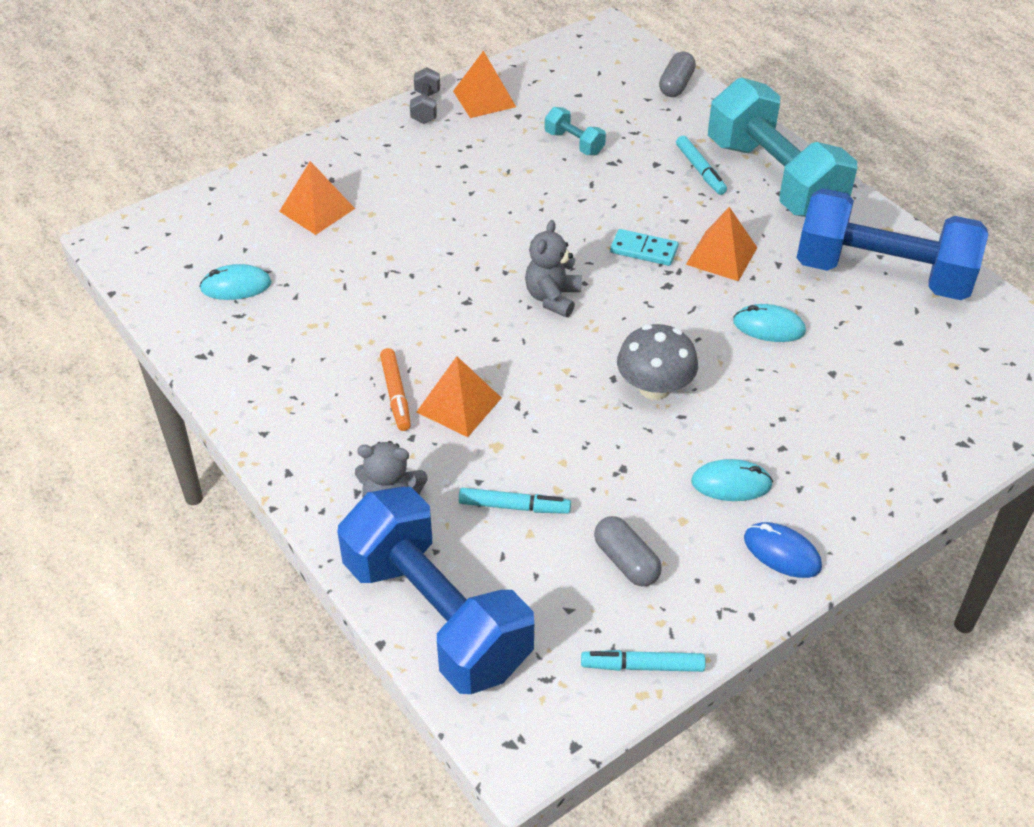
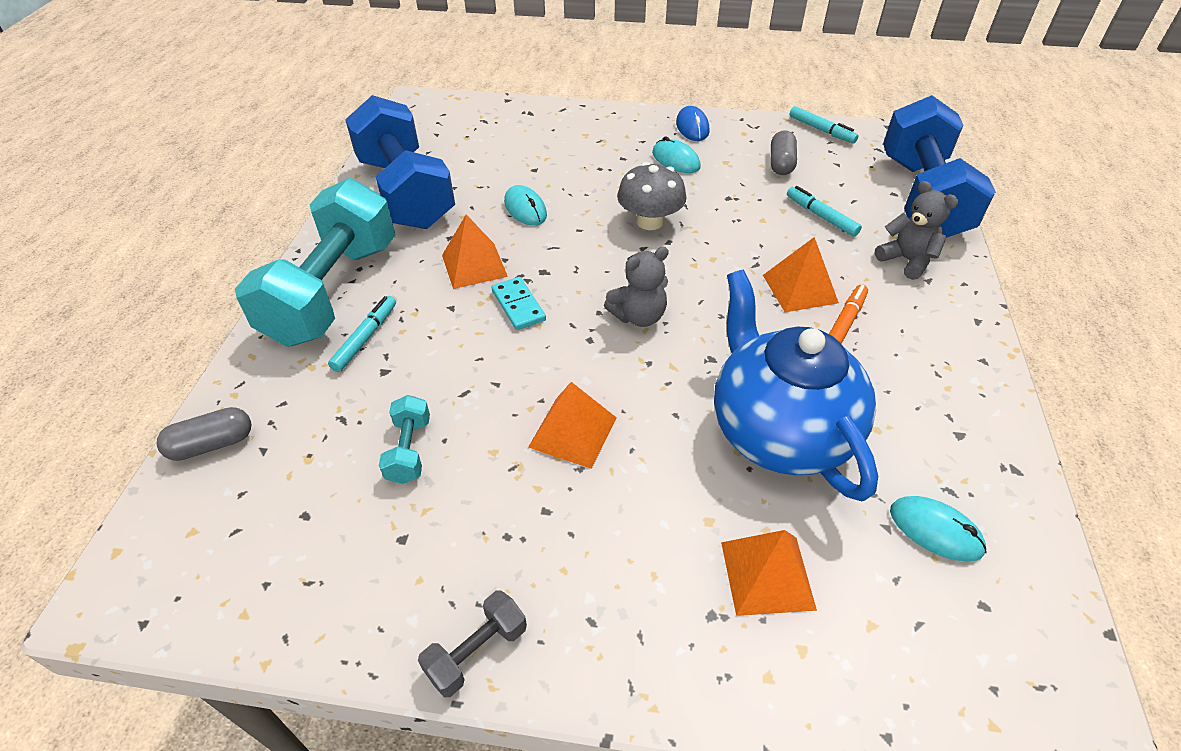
camera: 135 degrees left, 0 degrees up
(375, 283) = (779, 431): none -> blue teapot
(484, 99) = (397, 602): orange pyramid -> orange pyramid (573, 432)

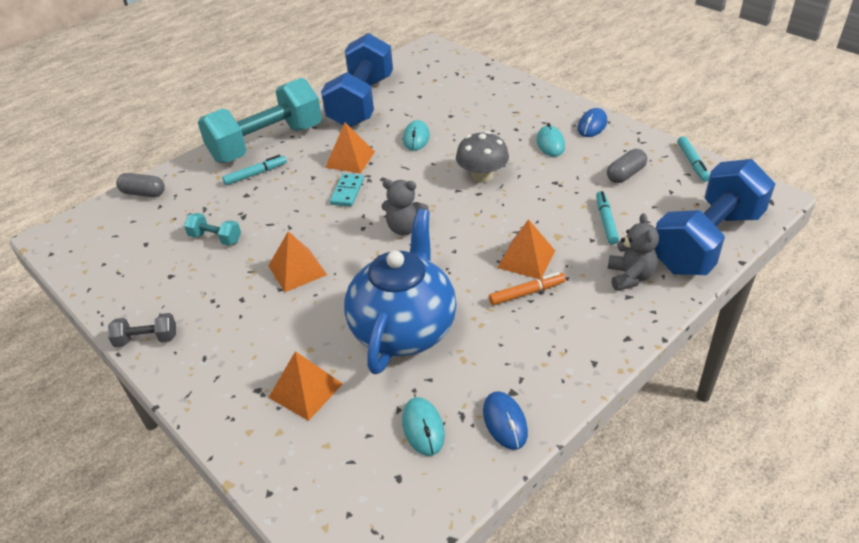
camera: 40 degrees right, 5 degrees down
(409, 450) = (215, 238): turquoise dumbbell -> turquoise dumbbell turned 75 degrees clockwise
(993, 470) = (505, 422): none -> blue mouse

